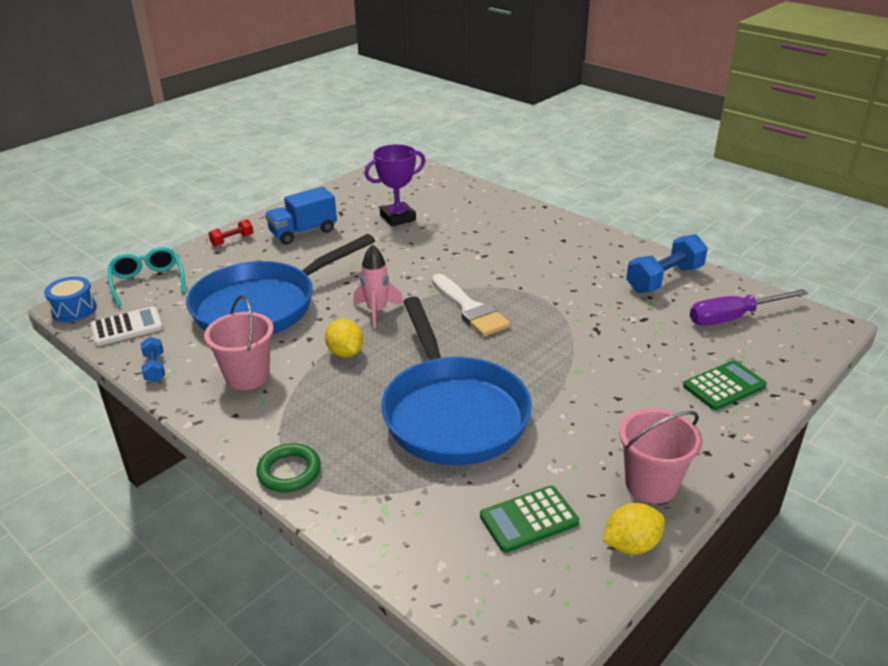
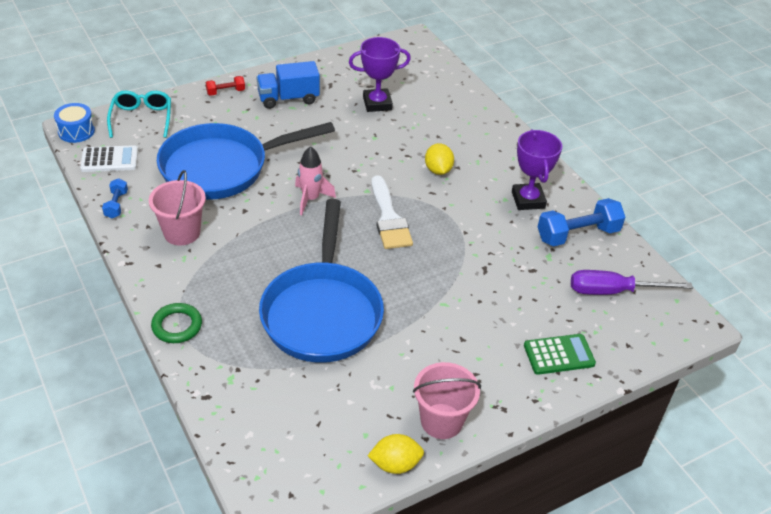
camera: 15 degrees right, 10 degrees up
(345, 353) = (266, 232): yellow lemon -> yellow lemon (438, 170)
(529, 519) = (331, 420): green calculator -> none
(597, 262) = (528, 200): none -> purple trophy

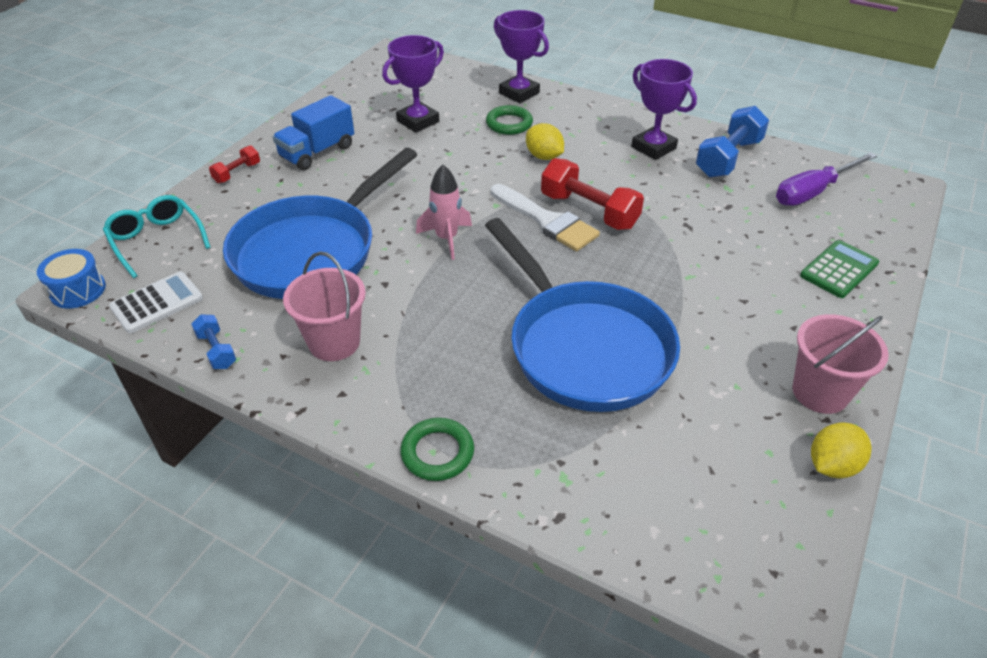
camera: 30 degrees left, 0 degrees up
(425, 225) = (589, 211): none -> red dumbbell
(440, 133) = (509, 124): none -> green ring
(474, 111) = (519, 93): none -> purple trophy

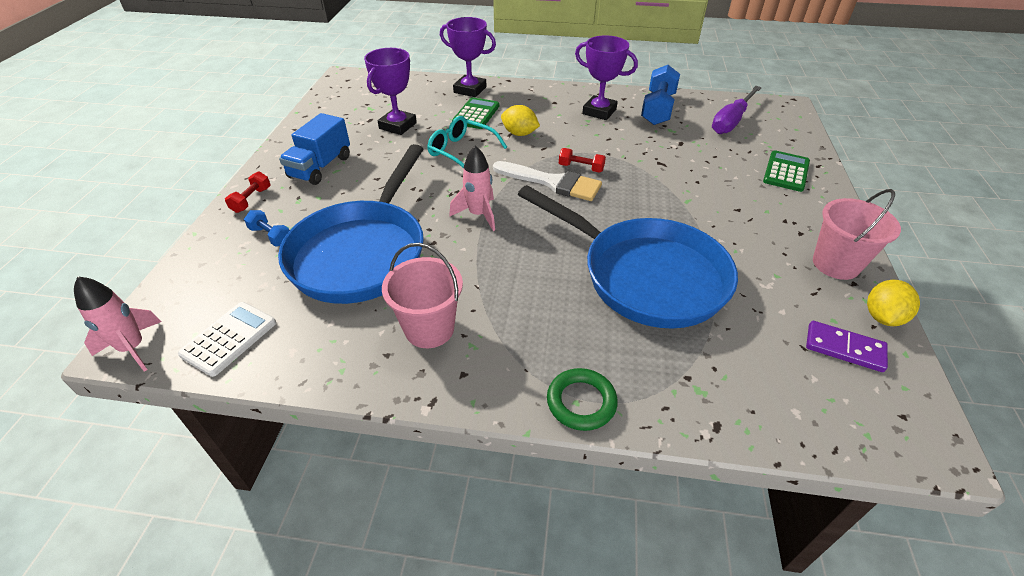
camera: 20 degrees left, 0 degrees up
(78, 290) = (133, 348): blue drum -> pink rocket
(156, 240) = (198, 278): turquoise glasses -> turquoise glasses (461, 151)
(217, 350) = (317, 368): blue dumbbell -> blue dumbbell (271, 236)
(509, 124) = (476, 114): green ring -> green calculator
(589, 211) = (581, 168): red dumbbell -> red dumbbell, size x0.52
(759, 484) = (844, 348): none -> purple domino

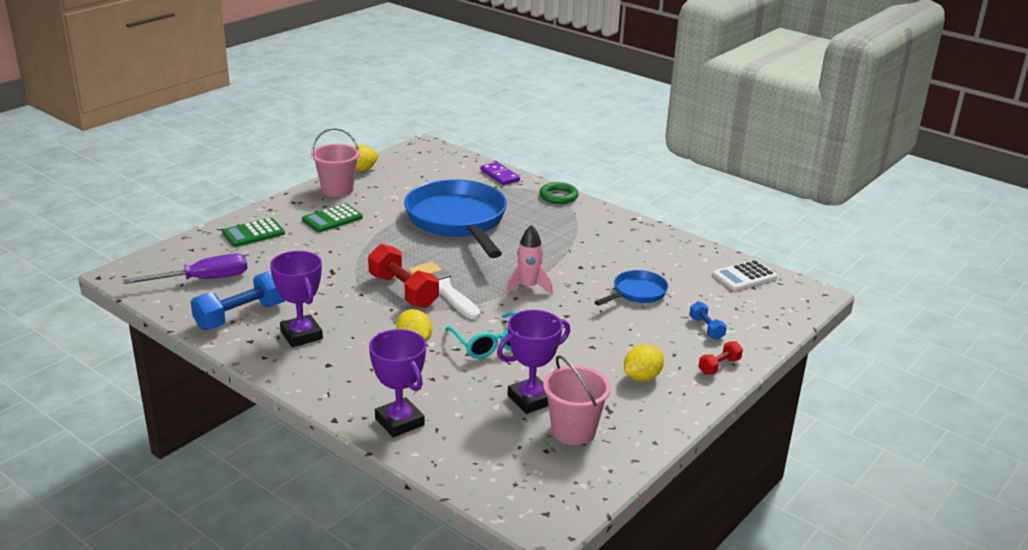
camera: 150 degrees left, 15 degrees down
(133, 348) = (808, 291): pink rocket -> none
(320, 167) = (642, 377): blue truck -> yellow lemon
(362, 253) = (637, 293): blue pan -> blue pan, size x0.48
(429, 329) = (616, 242): pink bucket -> pink bucket (573, 431)
(476, 114) = (431, 382): green calculator -> green calculator (332, 219)
(581, 168) = (403, 291): red dumbbell -> red dumbbell, size x1.92
(844, 348) = (403, 170): purple domino -> purple domino (499, 175)

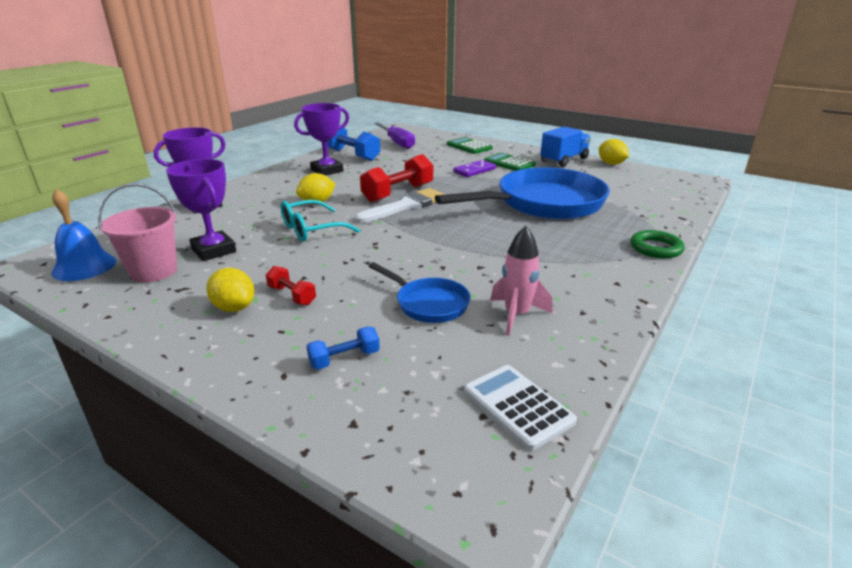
camera: 85 degrees right, 0 degrees up
(337, 190) = (564, 160): pink bucket -> blue truck
(499, 175) = (672, 215): purple domino -> purple domino (474, 170)
(528, 287) = (421, 241): pink rocket -> pink rocket (516, 315)
(558, 480) = (84, 266): none -> blue bell
(719, 366) = (245, 367): red dumbbell -> red dumbbell (292, 295)

